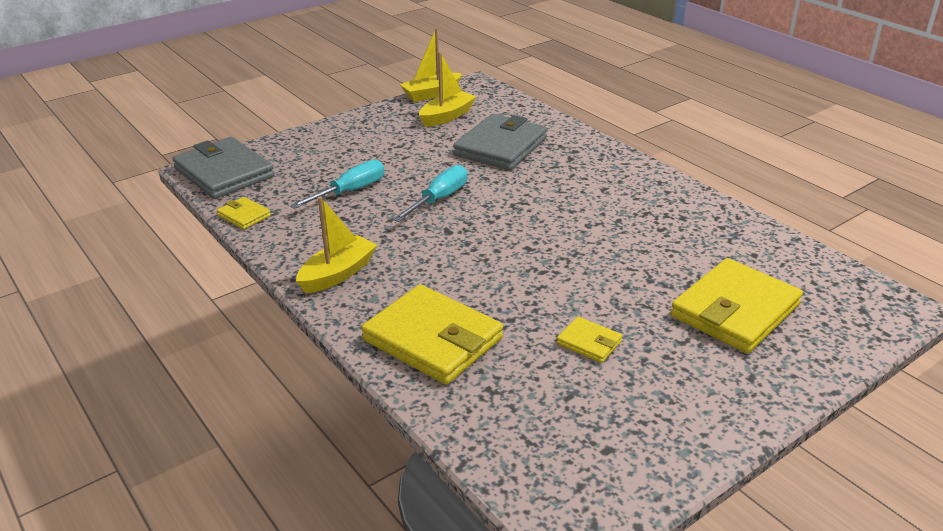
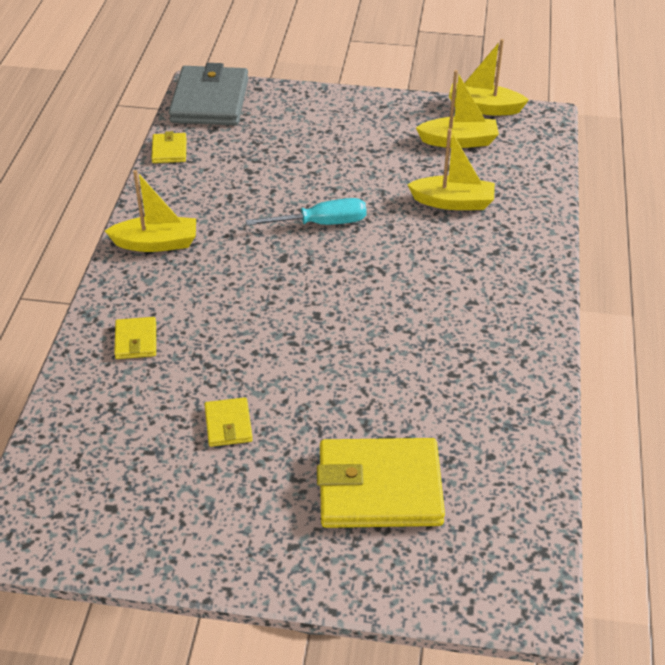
camera: 45 degrees right, 10 degrees up
(350, 191) = (269, 173): turquoise screwdriver -> none
(432, 339) = (136, 340): yellow wallet -> yellow wallet, size x0.47
(501, 147) = (453, 202): grey wallet -> yellow boat

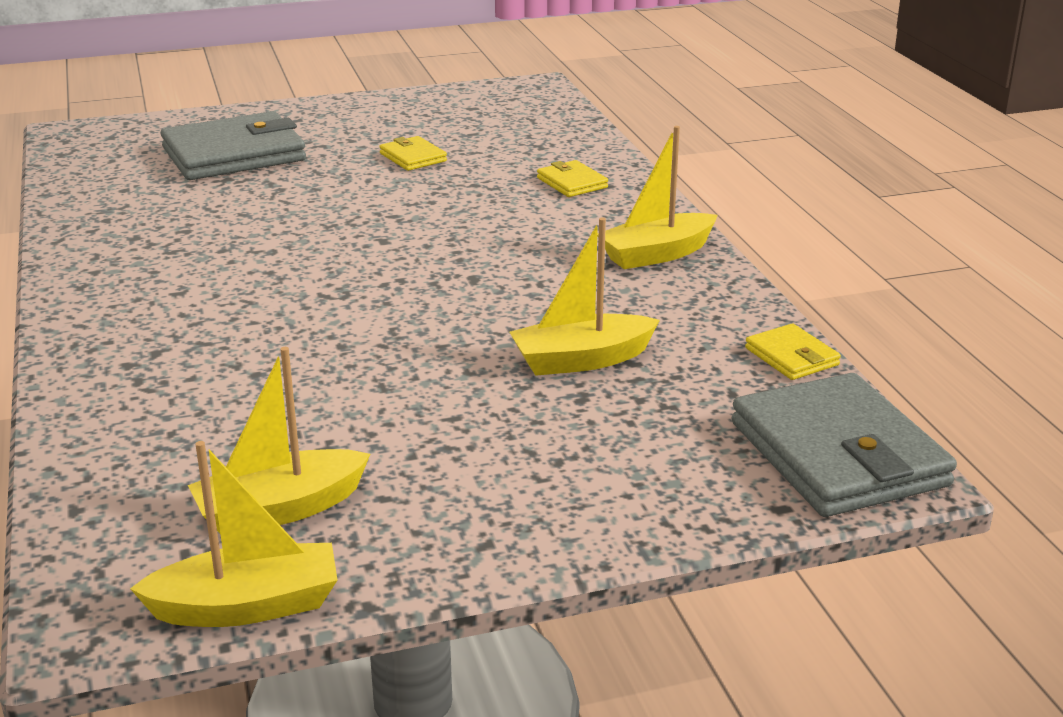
camera: 155 degrees right, 15 degrees down
(322, 223) = (450, 324): turquoise screwdriver -> none
(379, 488) = (234, 154): yellow wallet -> grey wallet
(453, 202) = (250, 400): yellow boat -> yellow boat (581, 360)

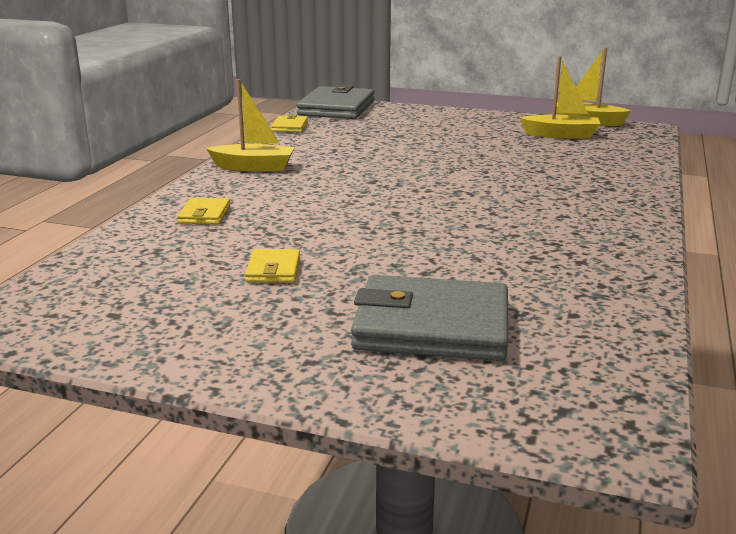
camera: 145 degrees left, 5 degrees down
(581, 360) = (378, 143): yellow boat -> none

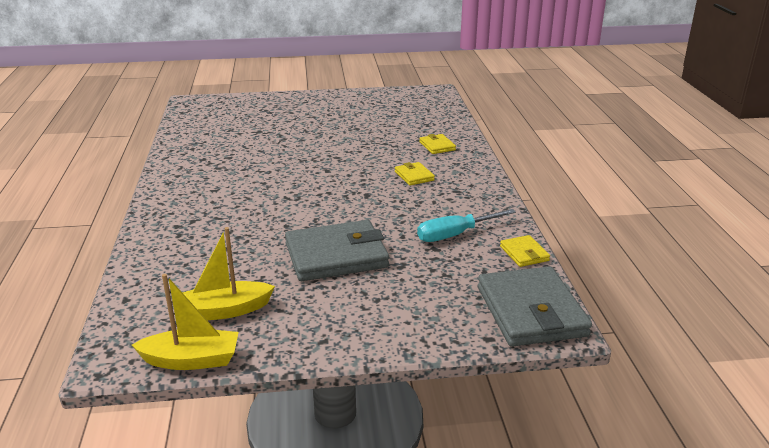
camera: 155 degrees right, 5 degrees up
(254, 167) = (469, 189): yellow boat -> none
(273, 270) = (358, 126): yellow wallet -> yellow wallet (414, 176)
(327, 142) = (455, 235): none -> turquoise screwdriver
(432, 326) = (267, 118): grey wallet -> grey wallet (336, 256)

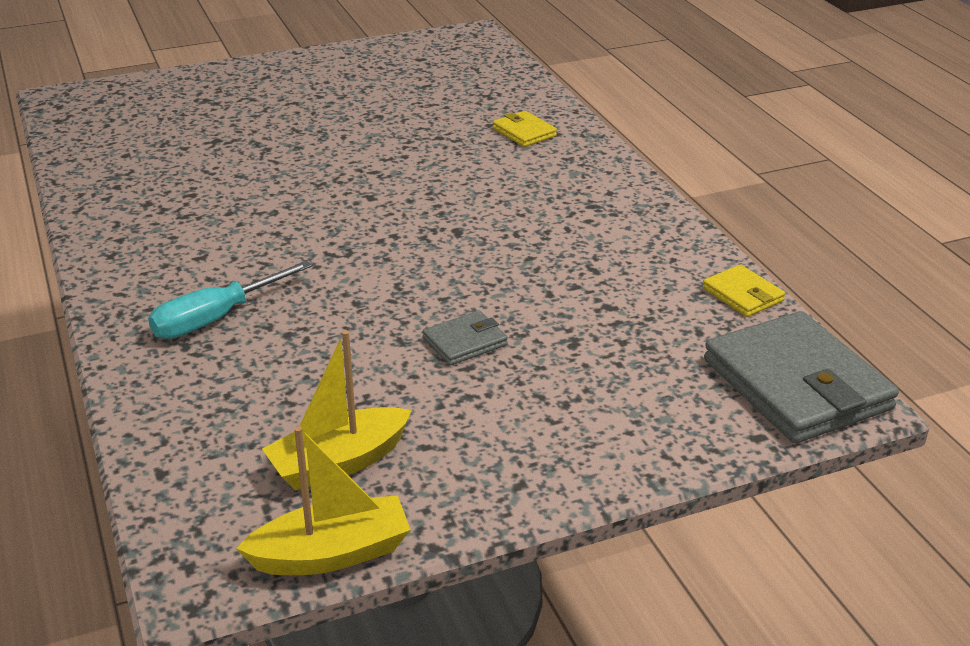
camera: 15 degrees left, 5 degrees up
(336, 256) = (465, 342): grey wallet -> grey wallet, size x0.47
(414, 176) = (515, 189): yellow wallet -> none
(455, 235) = (627, 280): turquoise screwdriver -> turquoise screwdriver (215, 319)

